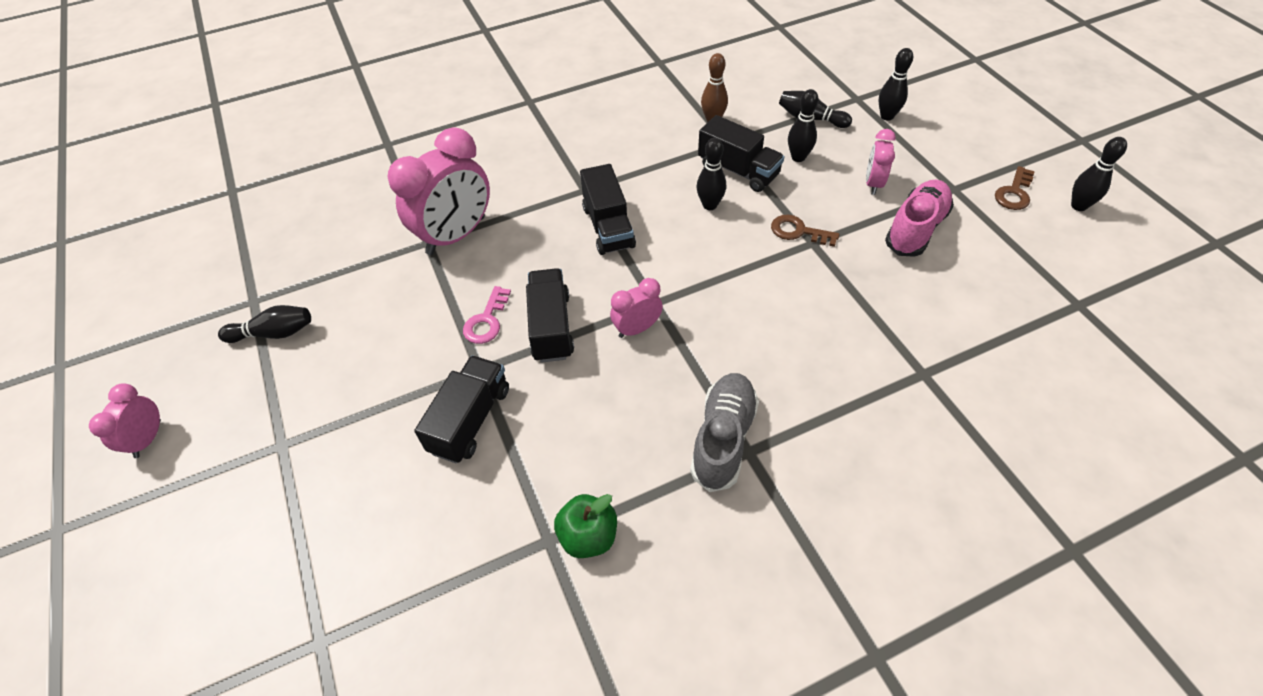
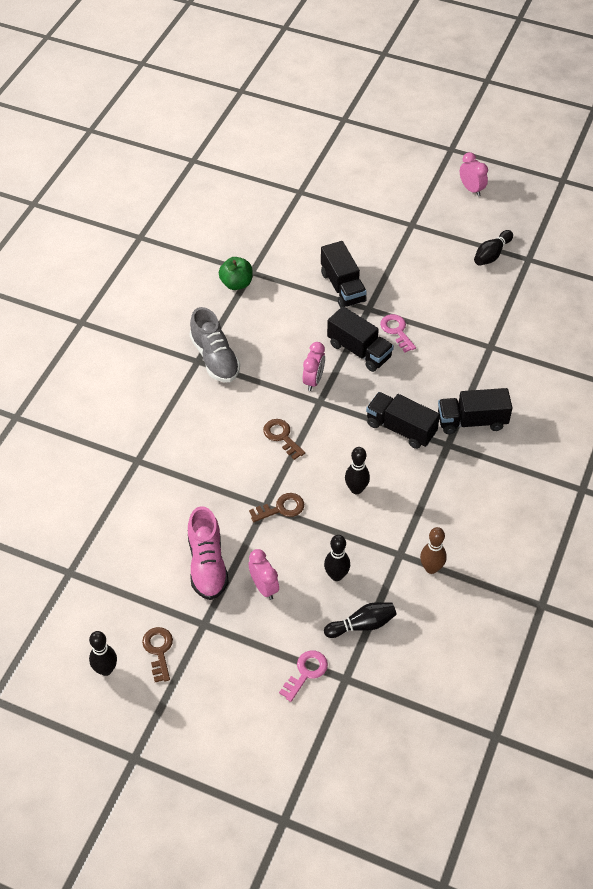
camera: 135 degrees right, 0 degrees up
(456, 235) = (480, 361): pink clock -> none
(733, 293) = (282, 437): none -> brown key
(738, 170) = (366, 532): black truck -> black truck (472, 421)
(887, 116) = (306, 672): black bowling pin -> pink key

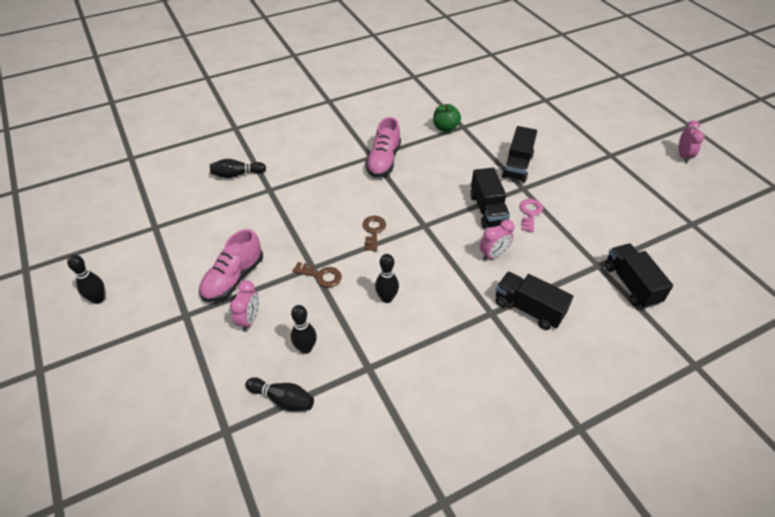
camera: 40 degrees right, 5 degrees down
(158, 650) = (140, 311): brown key -> none
(215, 358) = (383, 161): grey shoe -> pink shoe
(306, 672) = (205, 403): pink key -> none
(313, 380) = (434, 210): pink clock -> pink clock (494, 254)
(401, 428) = (465, 278): black truck -> black truck (631, 284)
(431, 568) = (381, 396): brown bowling pin -> none
(491, 255) = (660, 205): black bowling pin -> black bowling pin (237, 174)

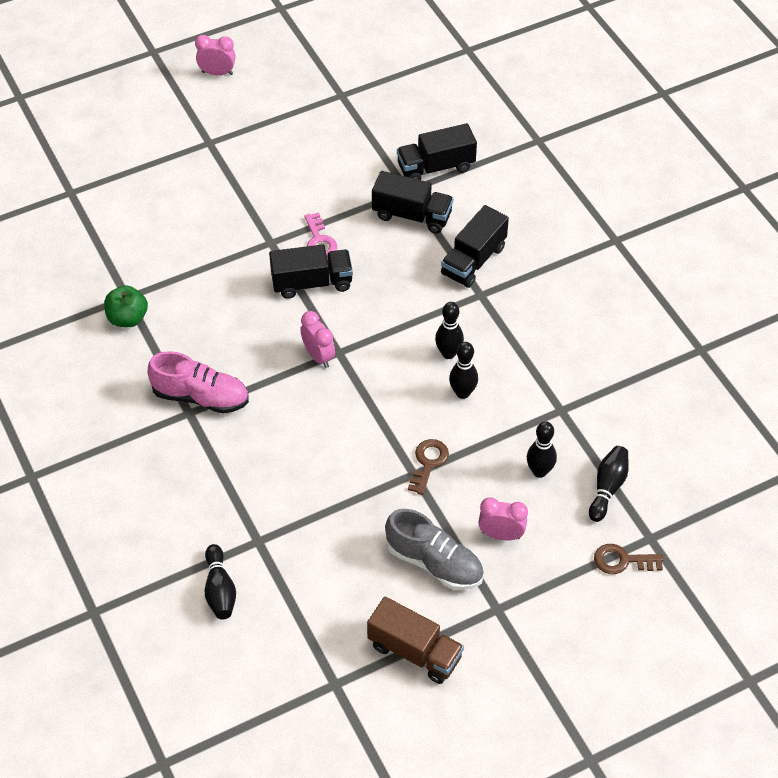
camera: 90 degrees left, 5 degrees up
(98, 299) = (474, 723): black bowling pin -> black bowling pin (448, 353)
(165, 267) = (414, 651): none -> brown truck
(233, 278) = (434, 563): pink shoe -> grey shoe
(373, 231) = (348, 408): brown key -> brown key (622, 560)
(494, 254) = (391, 284): pink clock -> pink clock (318, 356)
(517, 166) = (224, 243): black truck -> black truck (412, 215)
(530, 213) = (319, 241): pink key -> pink key turned 120 degrees counterclockwise

